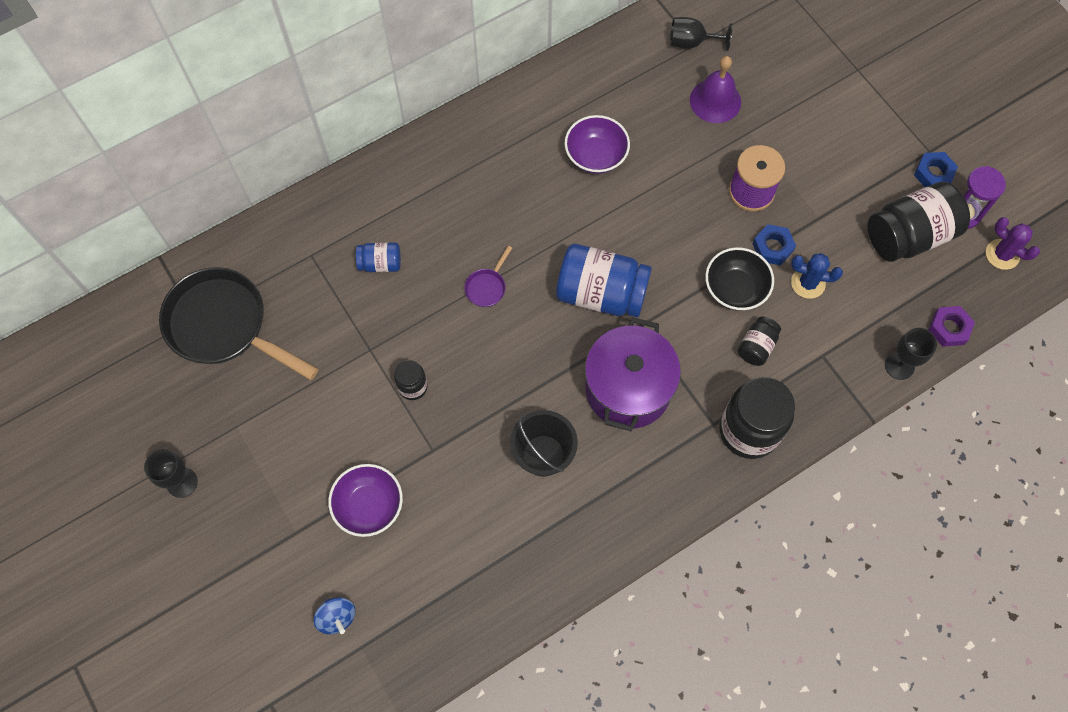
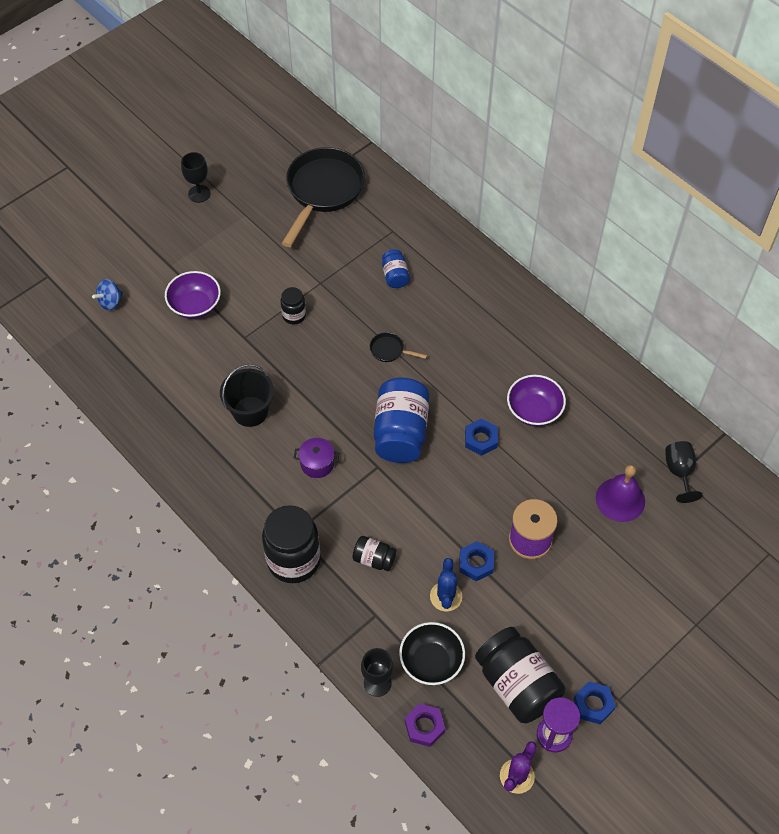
camera: 80 degrees right, 10 degrees down
(487, 287) = (389, 350): purple pan -> black pan
(623, 214) = (481, 439): none -> blue nut
(628, 389) = (317, 464): purple pot -> purple pot, size x0.46
(735, 289) = (427, 536): black bowl -> black bowl (431, 661)

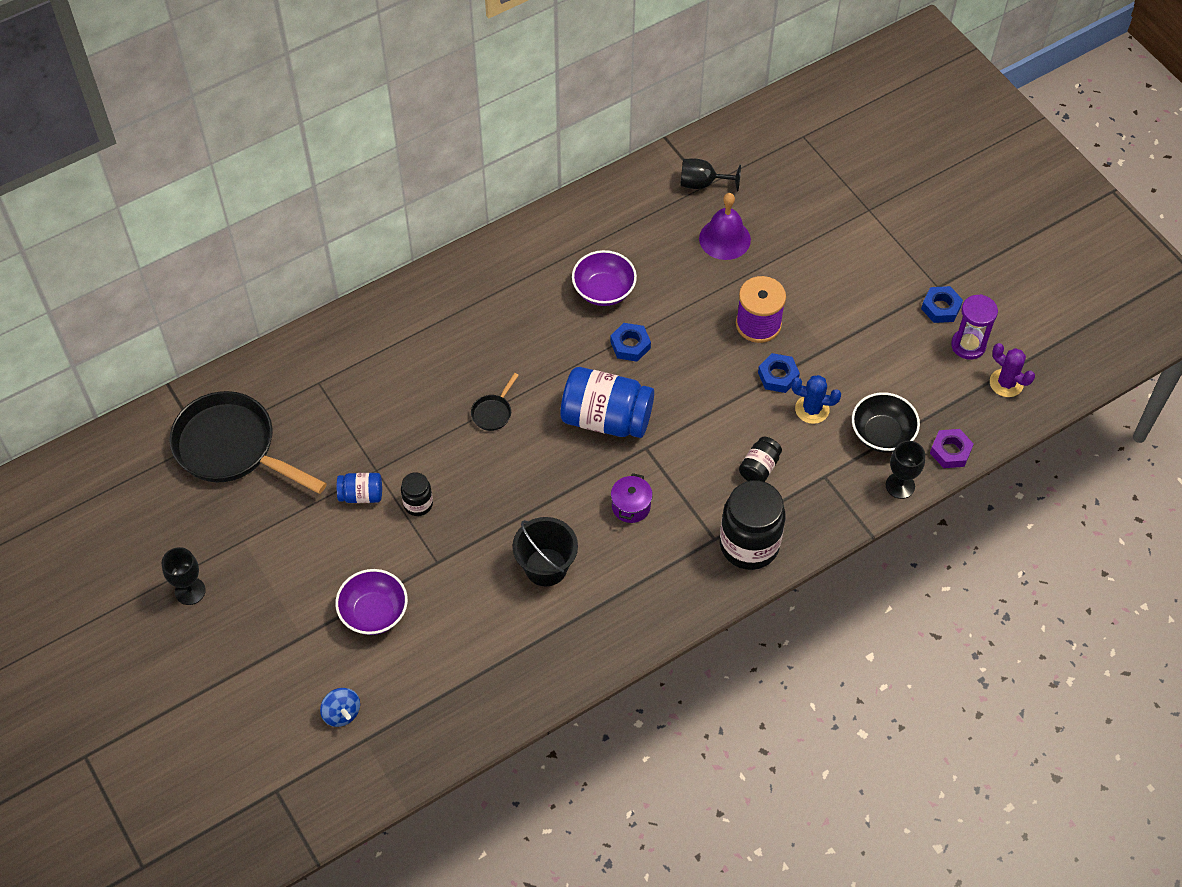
camera: 80 degrees left, 0 degrees up
(395, 276) = (387, 390): blue jar -> blue jar (361, 495)
(517, 684) = (914, 365): black jar -> none

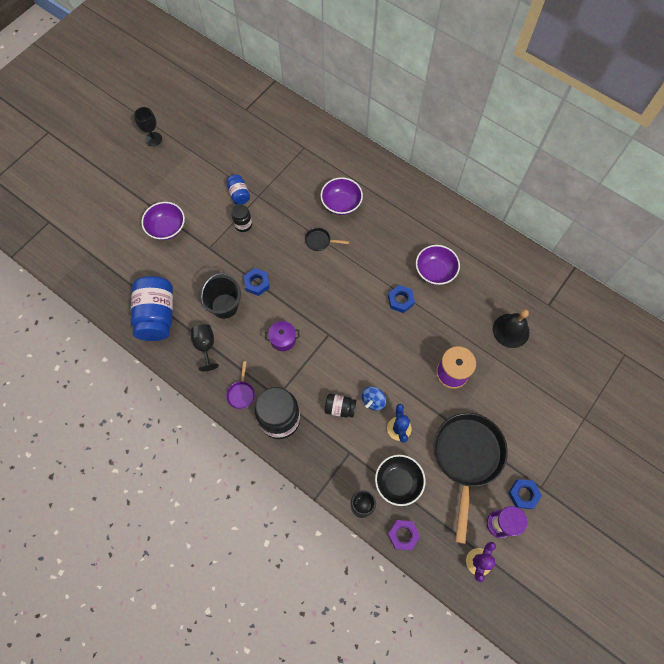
camera: 70 degrees right, 10 degrees up
(232, 448) = (246, 124): black pan -> black pan (467, 458)
(342, 713) = (101, 235): blue spinning top -> blue spinning top (373, 401)
(443, 366) = (341, 204): none -> purple bowl
(606, 419) = (340, 304): blue jar -> blue jar (157, 315)
(693, 582) = (241, 393): none -> purple pan
(702, 183) = (549, 302): black goblet -> black goblet (205, 346)
(724, 239) = (511, 330): purple bell -> black bell
(778, 376) = (416, 398): blue nut -> blue nut (257, 283)

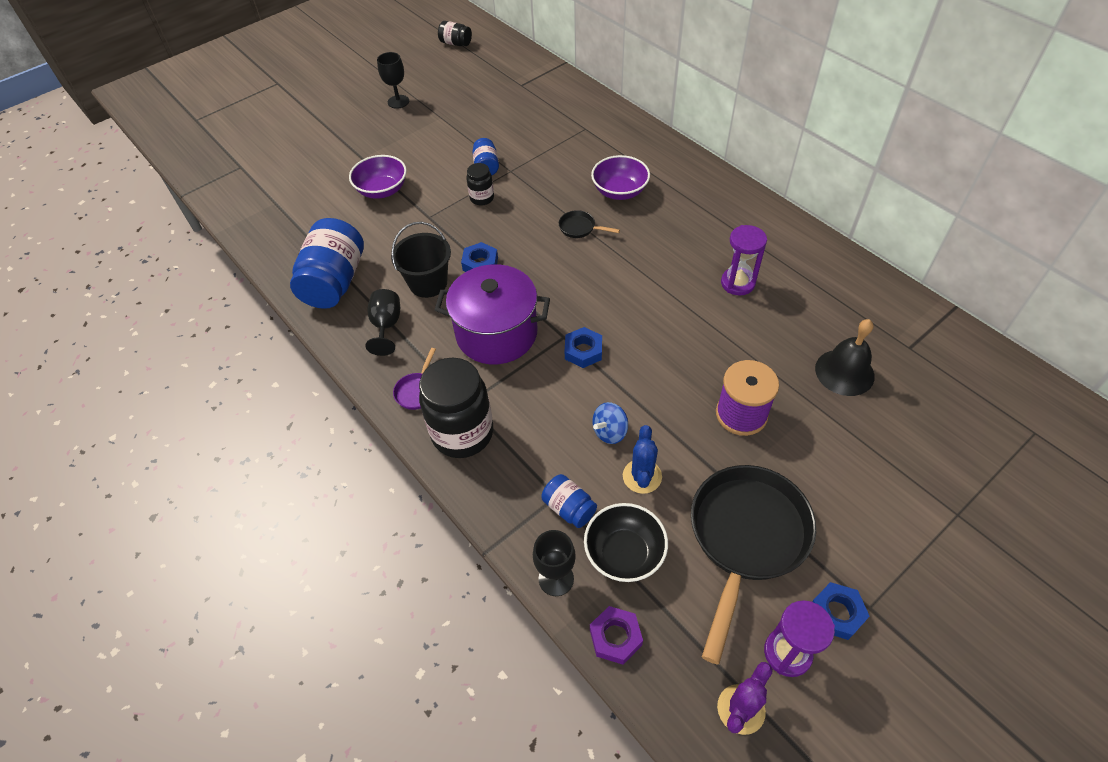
camera: 15 degrees right, 15 degrees down
(283, 339) = (496, 333): purple pot -> purple pot, size x2.18
(340, 408) = (556, 433): black jar -> black jar (456, 43)
(359, 459) = (569, 508): none -> blue jar
(400, 300) = (679, 311): blue nut -> blue nut (583, 351)
(435, 271) = (737, 283): purple bowl -> purple hourglass

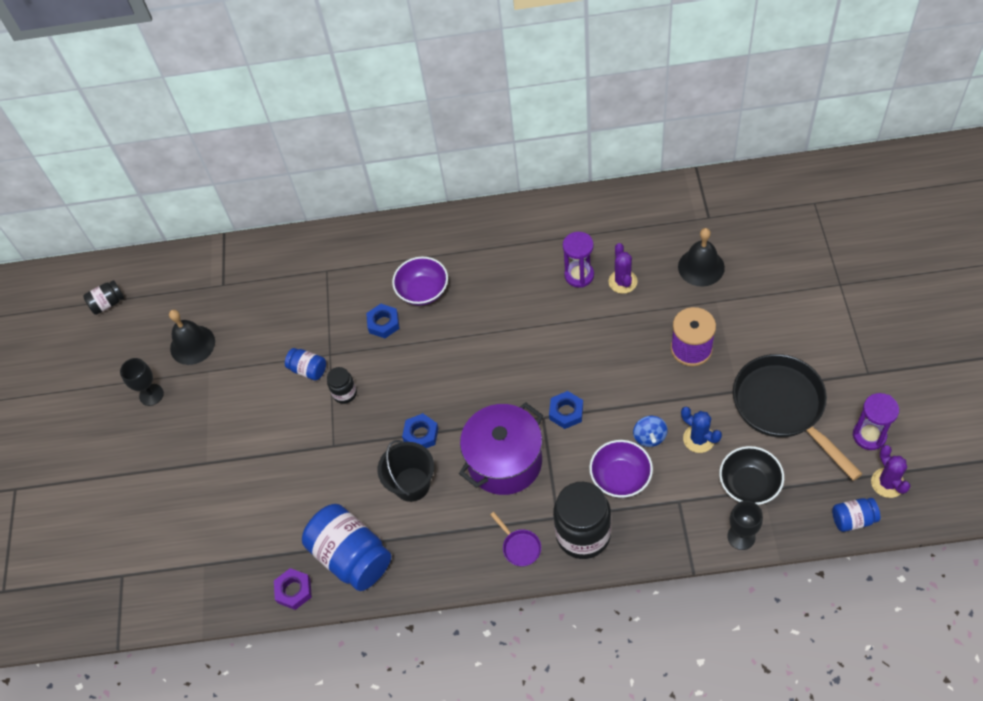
camera: 50 degrees left, 5 degrees up
(382, 190) = (266, 466): purple bowl -> purple bowl (620, 477)
(386, 326) = (435, 538): black goblet -> none
(456, 98) = (192, 345): none -> black bell
(569, 508) = (693, 498): blue jar -> blue jar (853, 519)
(580, 228) = (440, 342): black pan -> none
(615, 637) = (803, 524): purple nut -> purple nut (294, 590)
(763, 318) = (622, 281): none -> purple cactus
(837, 613) = (861, 393): blue nut -> blue nut (383, 323)

